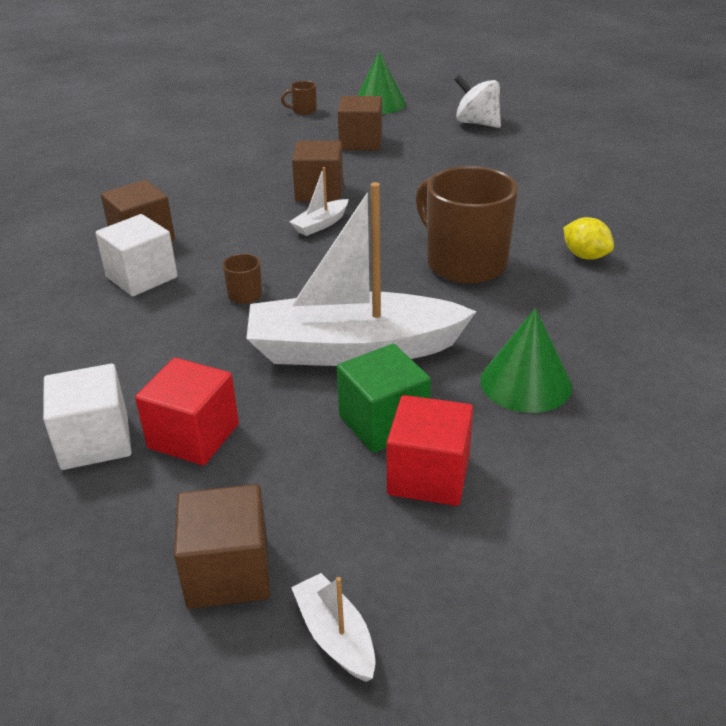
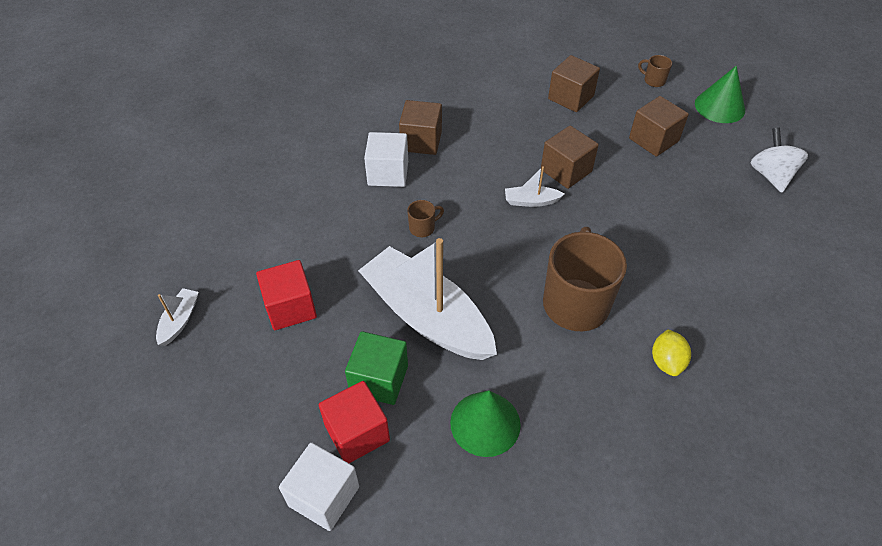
camera: 45 degrees right, 15 degrees up
(95, 441) = (251, 273): white cube -> white cube (324, 496)
(228, 572) = (217, 400): brown cube -> brown cube (571, 97)
(335, 636) = (215, 476): white boat -> white boat (179, 321)

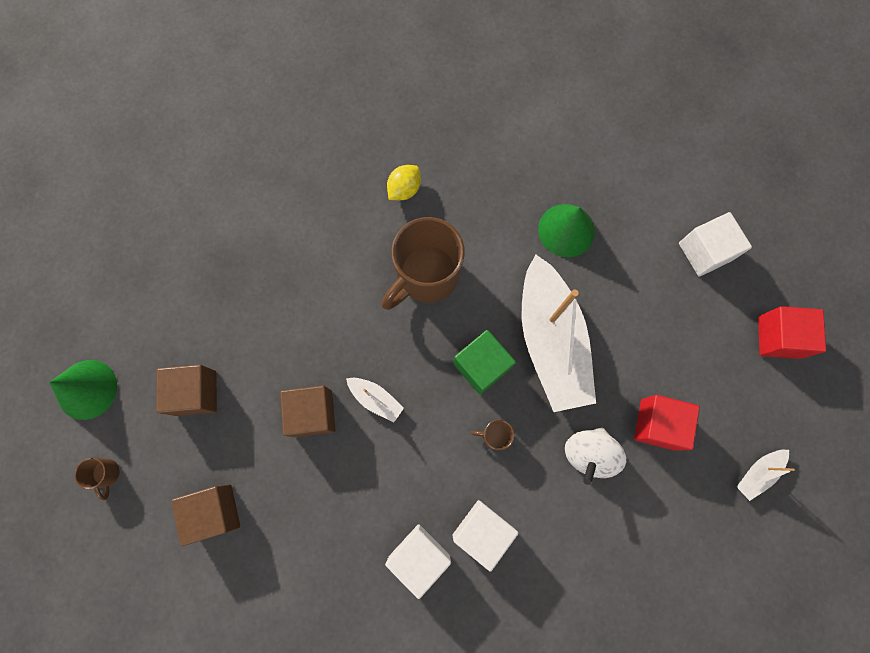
camera: 145 degrees left, 25 degrees up
(357, 433) = (660, 280): red cube -> red cube (778, 337)
(379, 379) = (621, 311): green cube -> green cube (481, 366)
(421, 141) = (419, 556): brown cube -> white cube
(770, 175) = (143, 280): white spinning top -> white spinning top (589, 454)

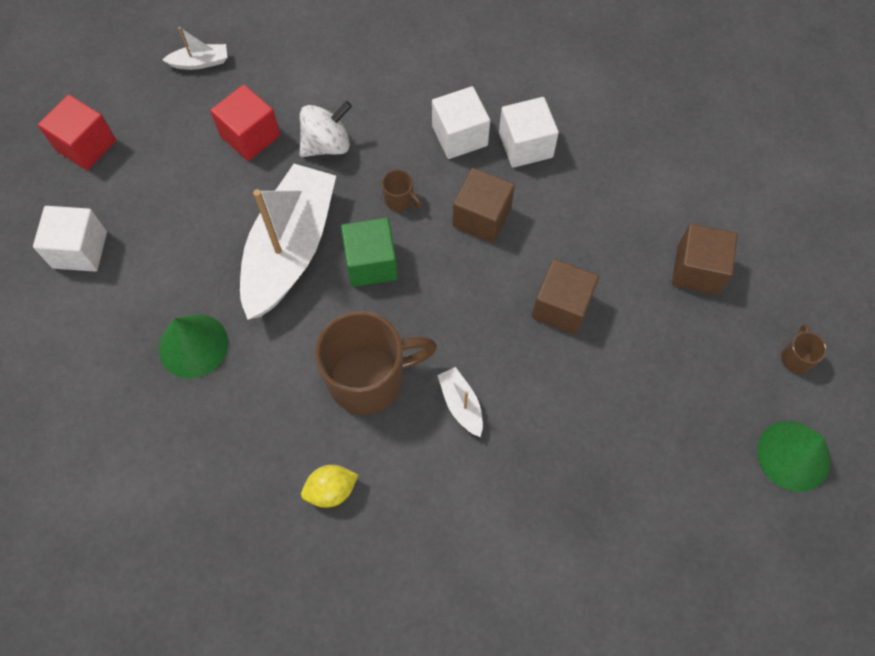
camera: 150 degrees left, 10 degrees down
(196, 393) = (674, 388): brown cube -> brown cube (481, 217)
(376, 399) = (492, 287): white boat -> white boat (461, 404)

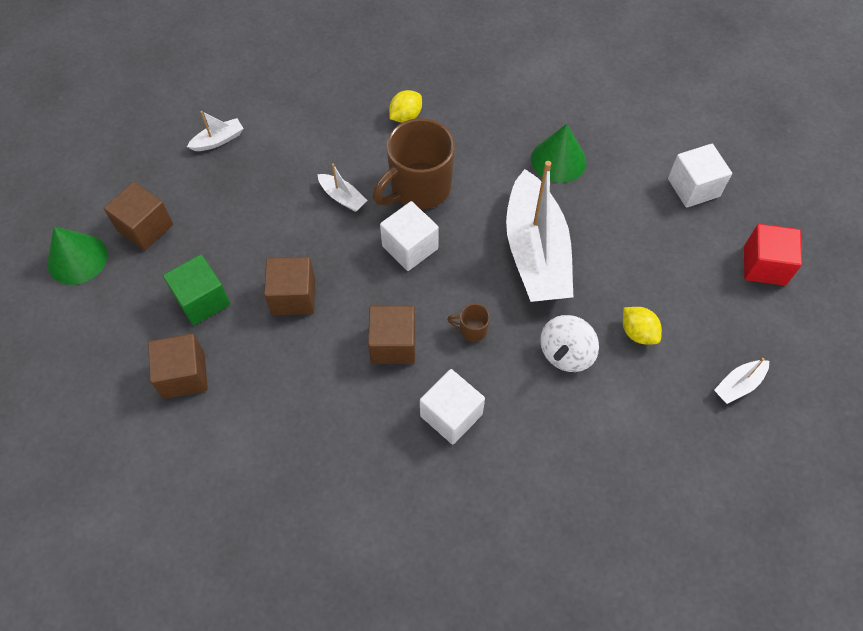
camera: 155 degrees right, 5 degrees down
(250, 135) = (638, 333): red cube -> yellow lemon
(371, 263) = (465, 268): green cube -> green cube (202, 300)
(525, 145) = (384, 432): white cube -> white cube (410, 247)
(583, 561) = (218, 140): none -> white boat
(705, 464) = (145, 227): none -> brown cube
(796, 357) = (83, 333): brown mug -> none

